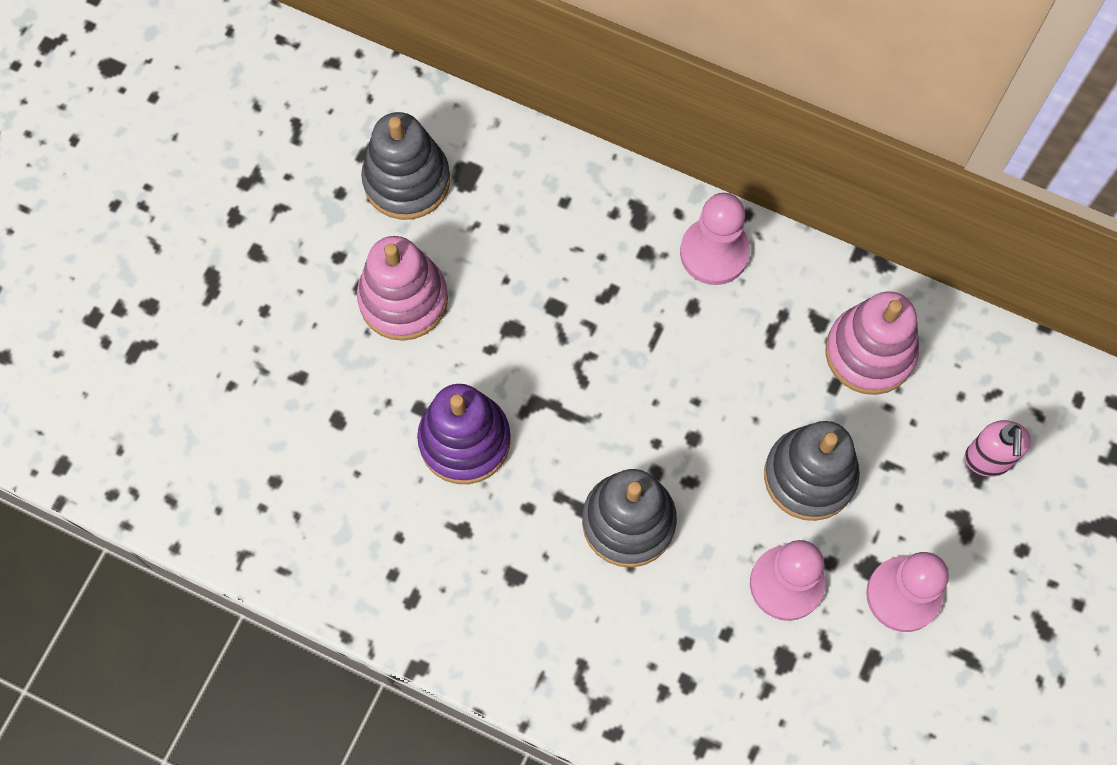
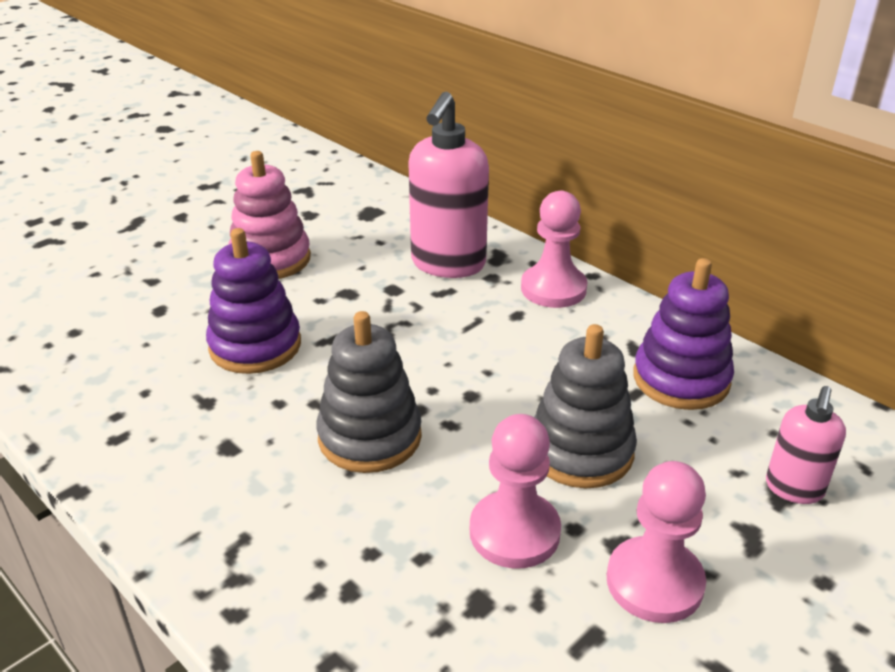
camera: 20 degrees right, 35 degrees down
(407, 181) = (322, 206): grey stacking toy -> none
(593, 246) = (448, 264): none -> pink soap dispenser
(870, 352) = (681, 379): pink stacking toy -> purple stacking toy

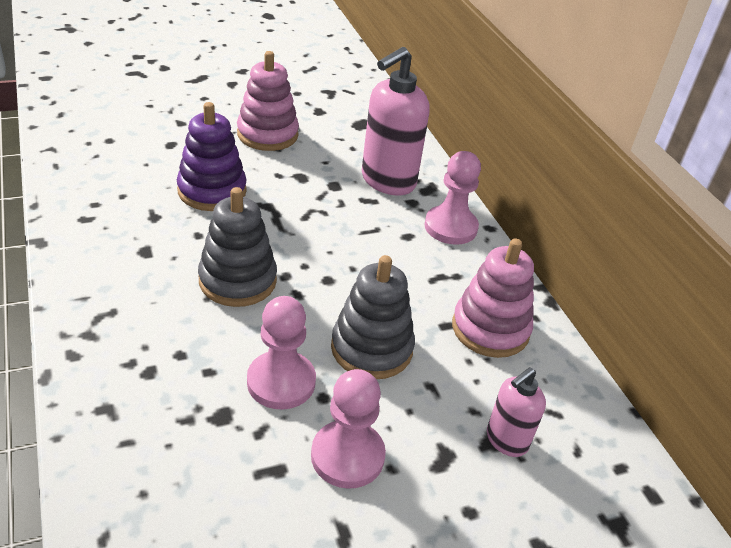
camera: 20 degrees right, 5 degrees up
(681, 379) = (490, 329): purple stacking toy -> pink stacking toy

